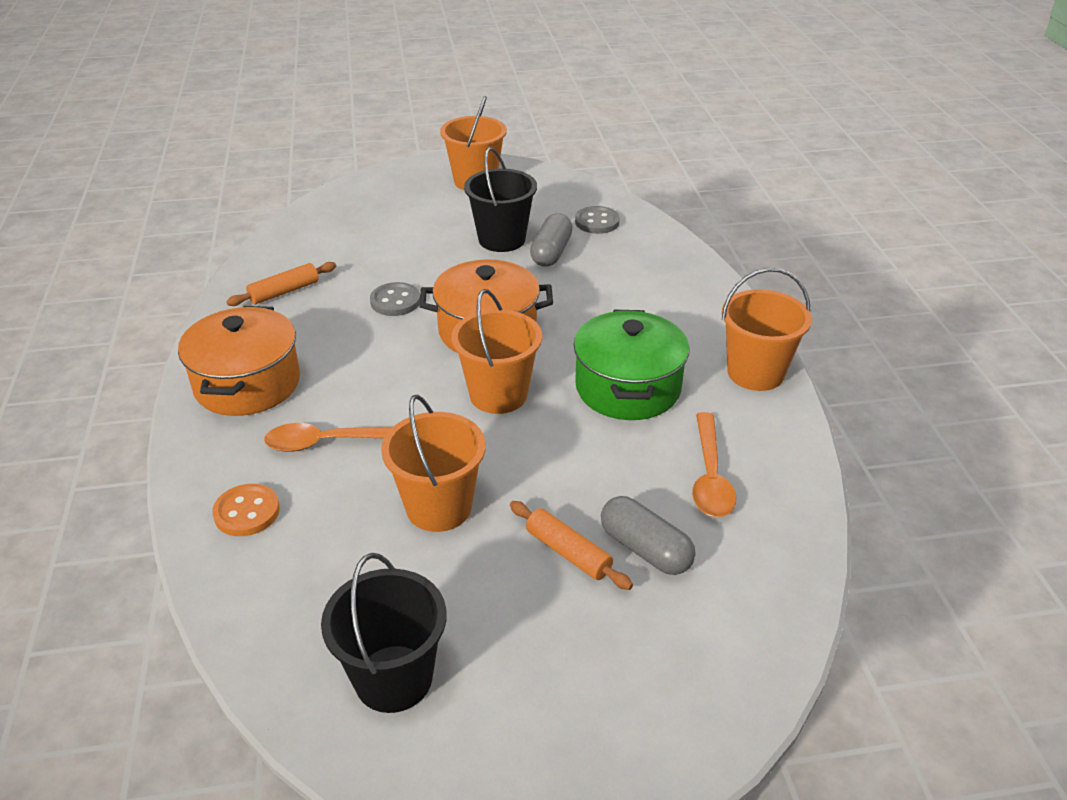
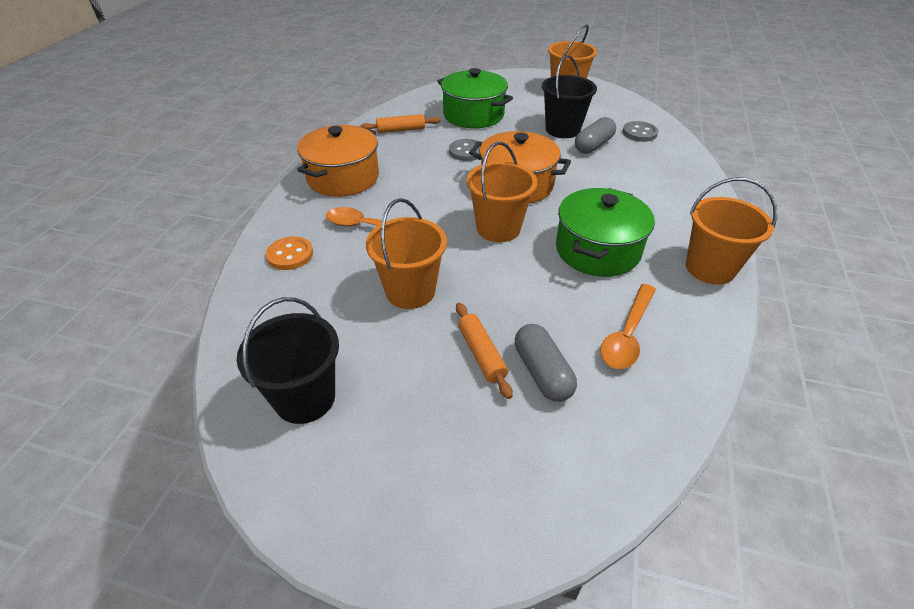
camera: 25 degrees right, 5 degrees up
(373, 245) = (473, 115): none -> green pot

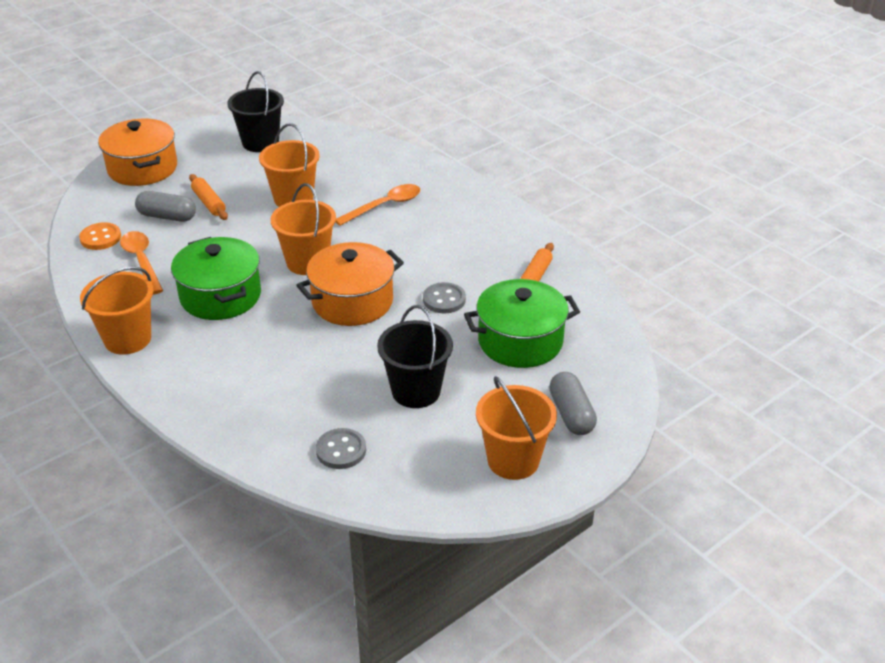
camera: 125 degrees right, 5 degrees down
(290, 255) = (392, 167): orange button -> orange button (100, 238)
(343, 178) = (473, 216): orange pot -> orange pot (142, 168)
(481, 354) = (209, 203): orange rolling pin -> orange rolling pin turned 45 degrees clockwise
(593, 145) = (359, 393): grey capsule -> grey capsule (571, 414)

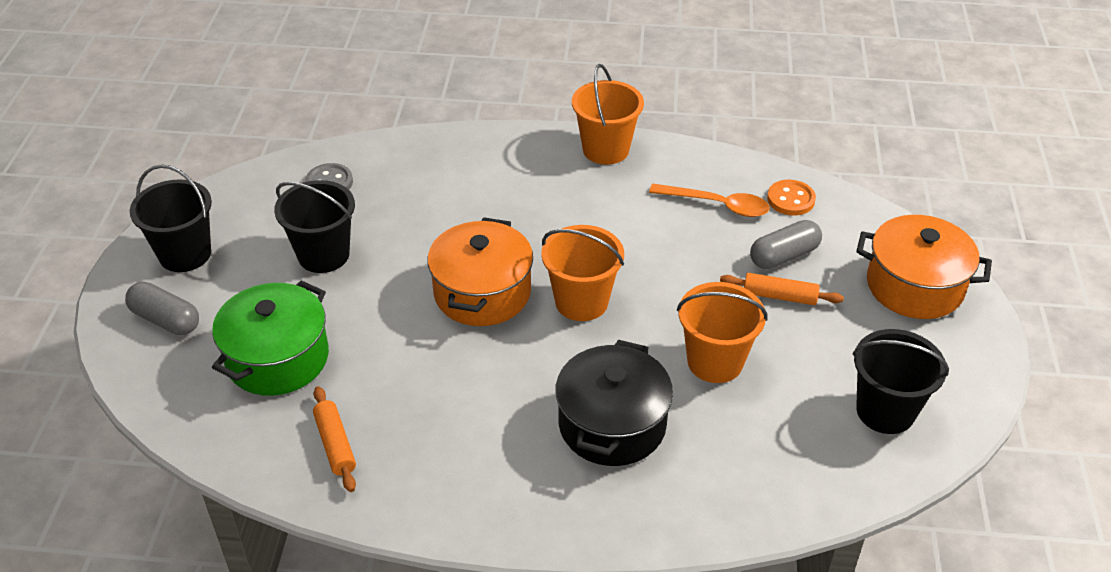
camera: 135 degrees right, 5 degrees up
(220, 296) = (599, 222): green pot -> none
(385, 206) = (612, 424): orange spoon -> black pot
(444, 300) = (400, 352): grey button -> none
(513, 460) = (185, 254): orange bucket -> black bucket

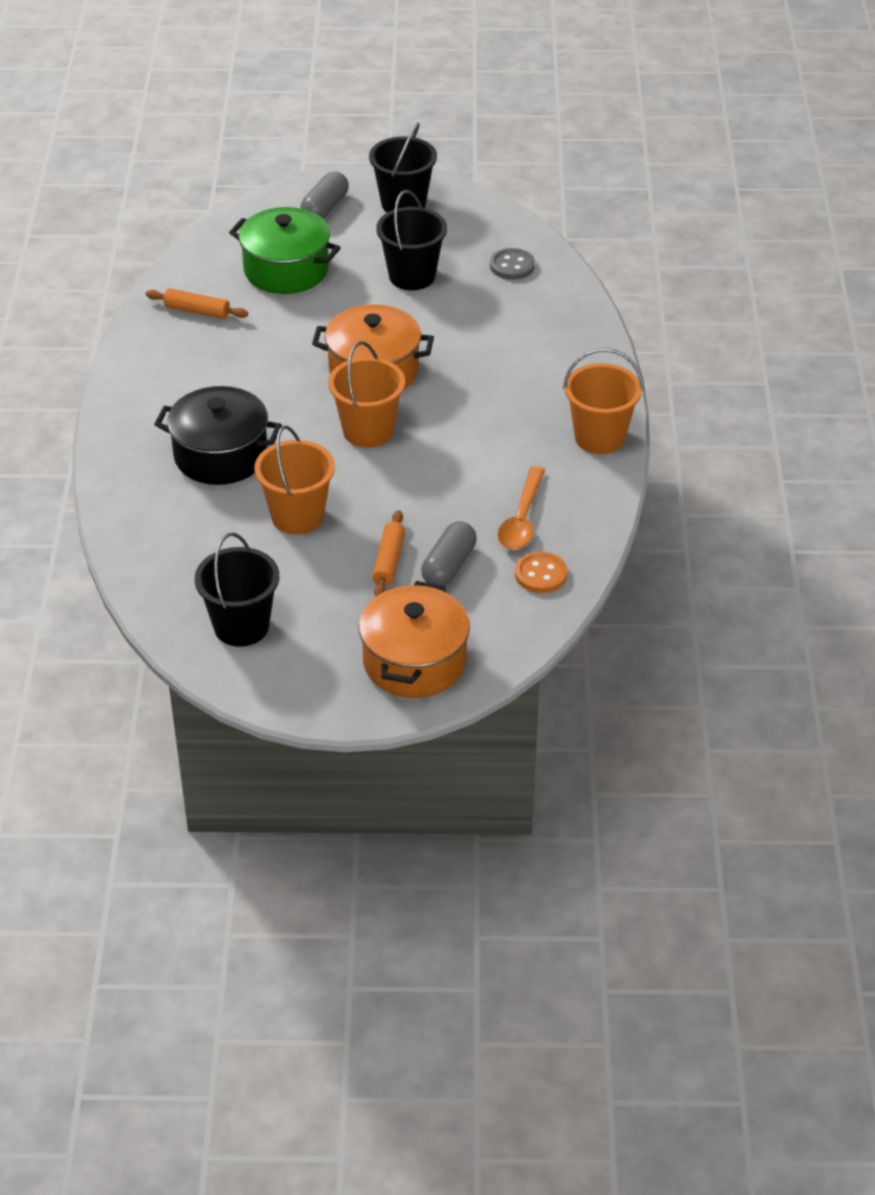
camera: 85 degrees right, 0 degrees up
(335, 444) = (197, 311): orange rolling pin -> orange rolling pin turned 45 degrees clockwise
(784, 256) = (449, 566): grey capsule -> grey capsule turned 60 degrees clockwise

